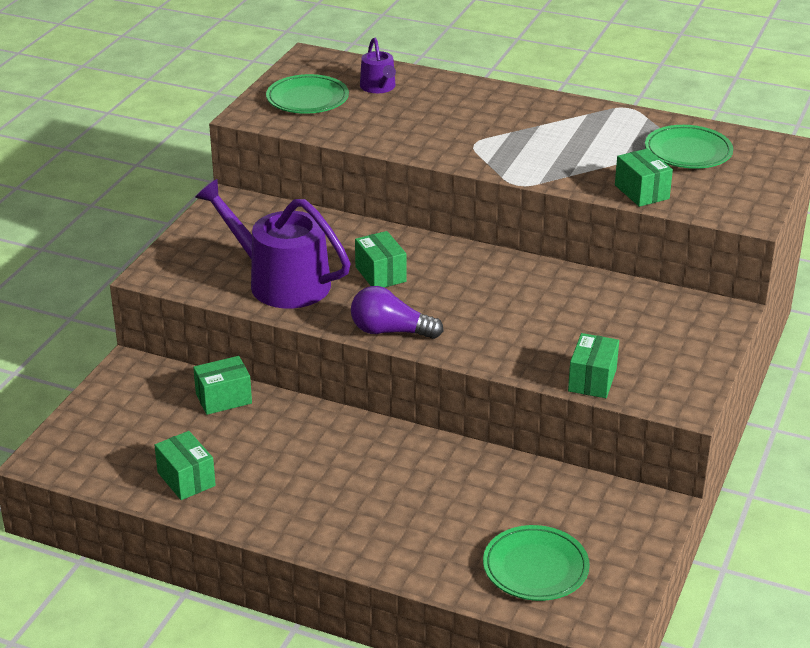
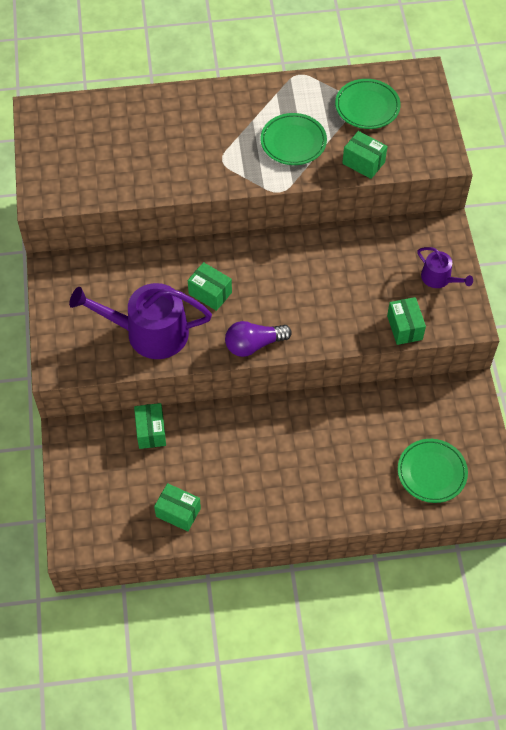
camera: 30 degrees left, 25 degrees up
(223, 398) = (151, 431): green box -> green box turned 45 degrees counterclockwise
(307, 99) = (70, 162): green plate -> green plate (293, 142)
(379, 87) = (112, 126): purple watering can -> purple watering can (439, 278)

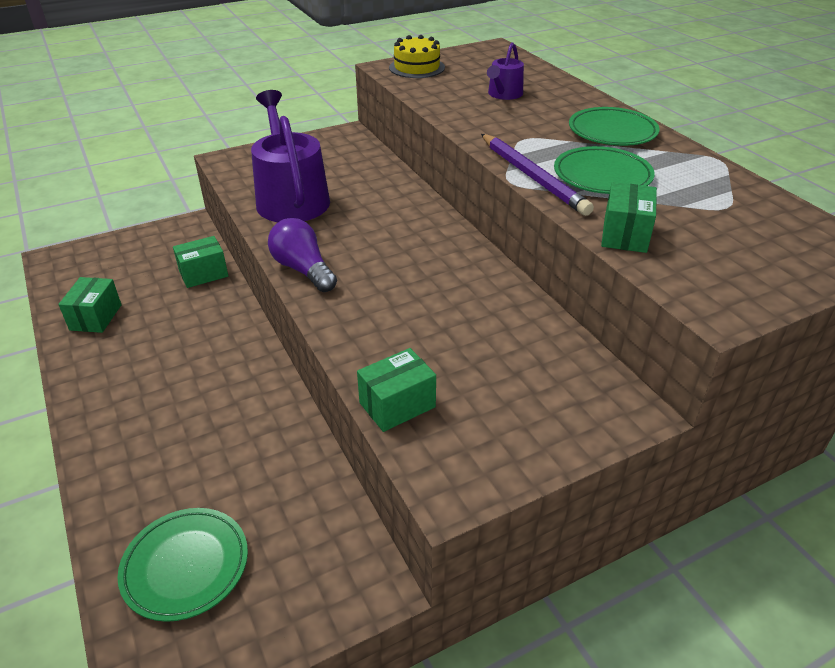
camera: 70 degrees right, 20 degrees down
(53, 180) = (417, 67): none -> yellow cake
(210, 293) = (366, 223): green box -> none
(278, 177) = (532, 177): none -> purple pencil
(367, 107) = (732, 218): green plate -> green plate (612, 132)
(439, 278) = (520, 426): purple watering can -> purple watering can (503, 94)

